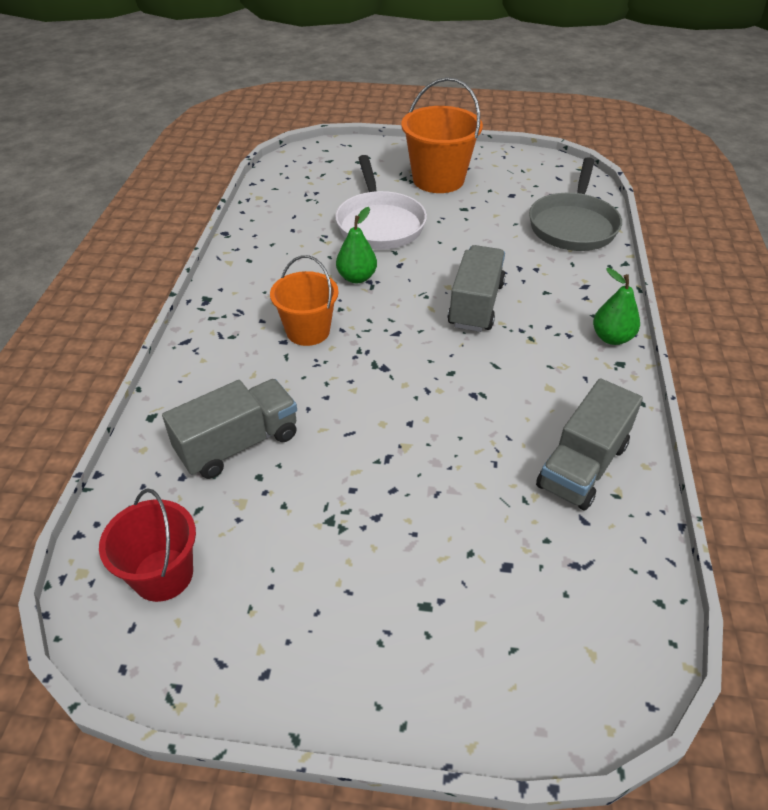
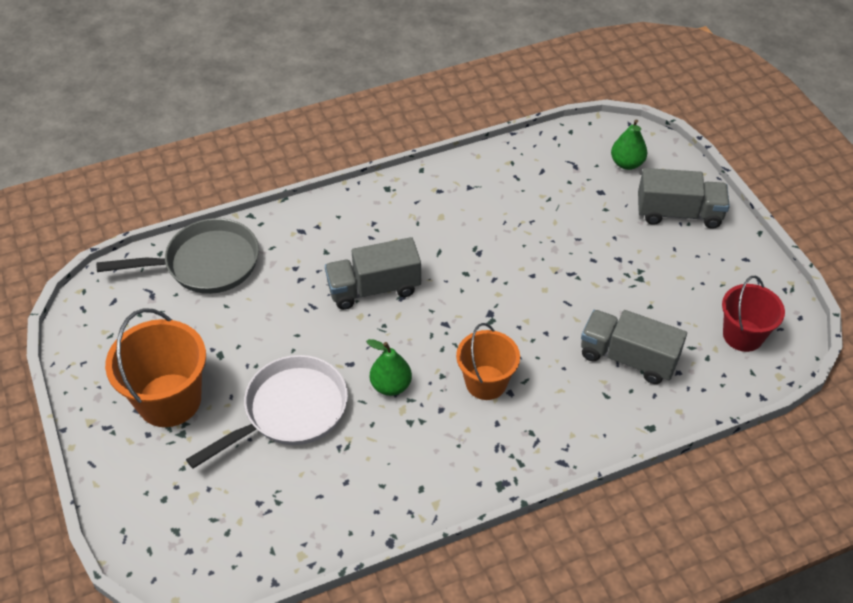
camera: 120 degrees left, 5 degrees up
(582, 465) = (501, 182): grey truck -> grey truck (678, 213)
(612, 338) = (360, 199): green pear -> green pear (627, 163)

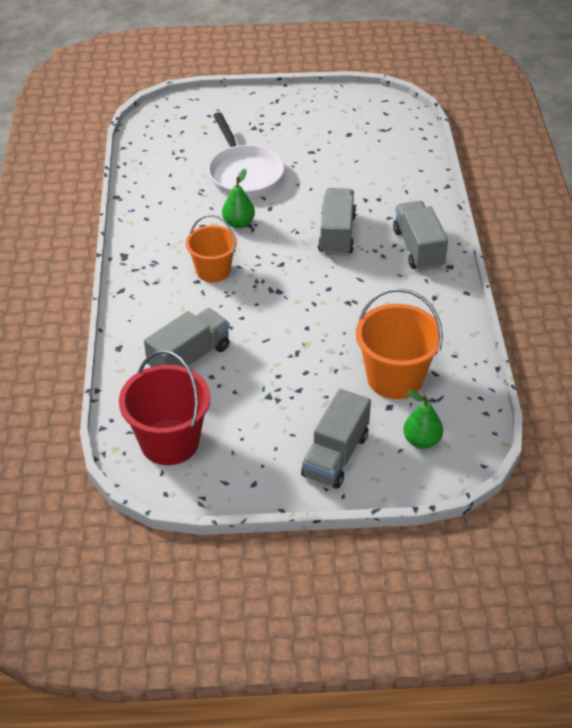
camera: 110 degrees right, 5 degrees down
(169, 400) = (284, 126): orange bucket -> orange bucket (395, 378)
(205, 264) = (403, 157): grey pan -> none
(369, 217) = (418, 248): none -> grey truck
(743, 335) = (169, 442): red bucket -> red bucket, size x1.51

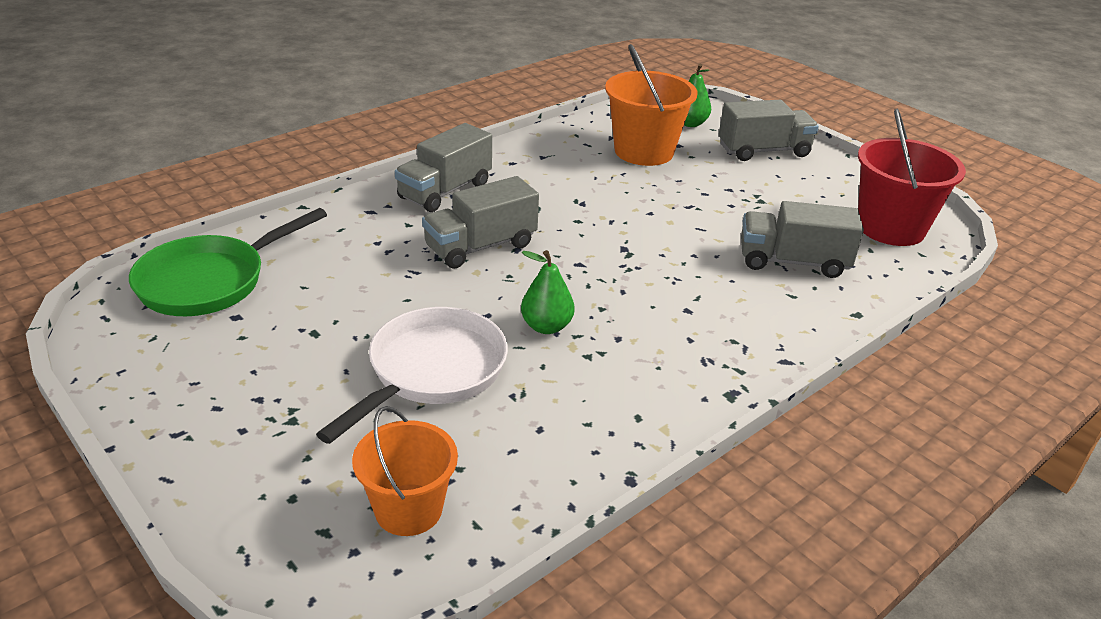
camera: 130 degrees left, 10 degrees down
(213, 271) = (655, 306): orange bucket -> orange bucket (408, 510)
(389, 134) = (210, 281): none -> green pan

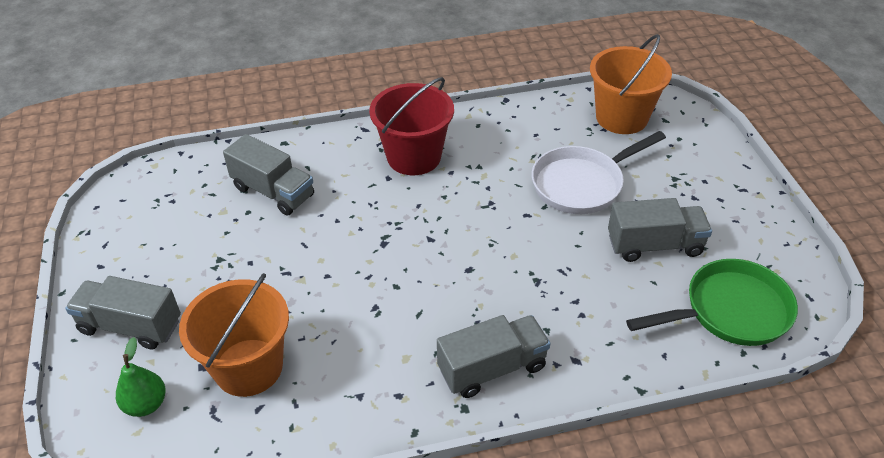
camera: 150 degrees left, 10 degrees up
(408, 510) = (621, 117): orange bucket -> orange bucket, size x1.51
(481, 246) = (496, 281): grey truck -> grey truck (654, 245)
(546, 326) = (491, 193): green pear -> none
(890, 228) = (160, 198): red bucket -> red bucket (414, 157)

